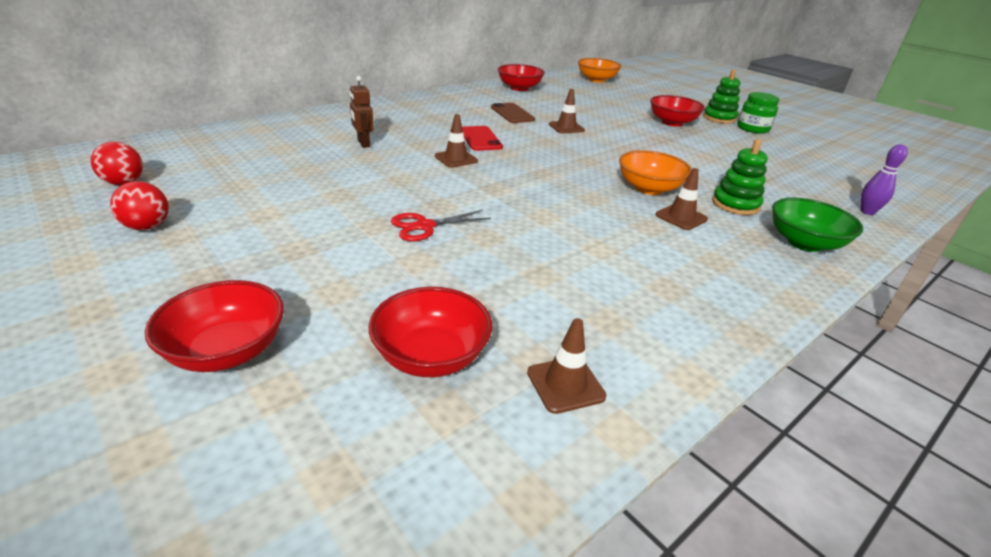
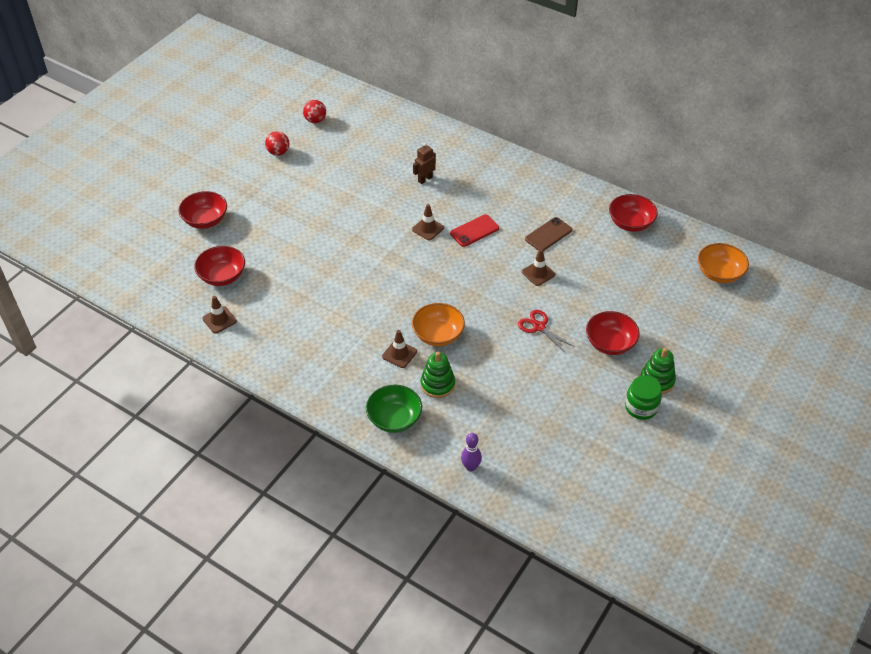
camera: 75 degrees right, 15 degrees up
(425, 226) = (326, 242): red scissors -> red scissors (539, 327)

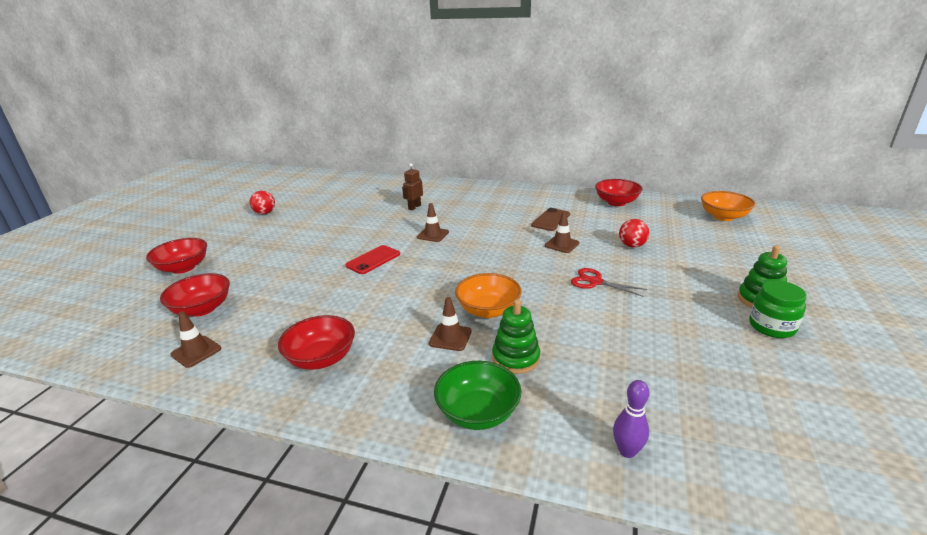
camera: 15 degrees left, 20 degrees down
(315, 120) = (298, 192): red ball -> red ball (632, 246)
(474, 231) = (479, 229): red phone -> red phone (373, 260)
(610, 343) = (680, 280): red bowl -> red bowl (321, 358)

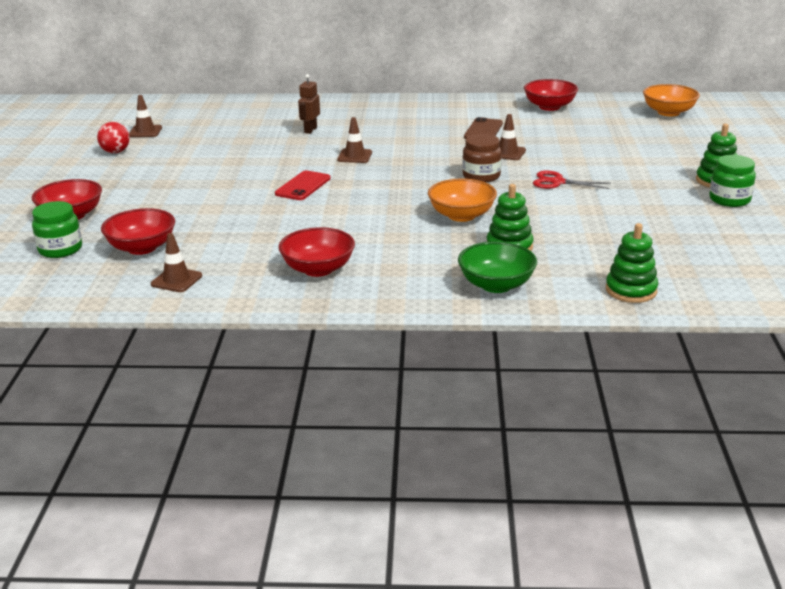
camera: 15 degrees left, 0 degrees up
(144, 301) = (60, 249): none -> green jar
(450, 337) = (437, 240): brown traffic cone -> brown traffic cone (145, 131)
(527, 267) = (481, 176): none -> brown jar
(627, 451) = (631, 290): purple bowling pin -> green stacking toy
(632, 246) = (582, 147): red ball -> none

